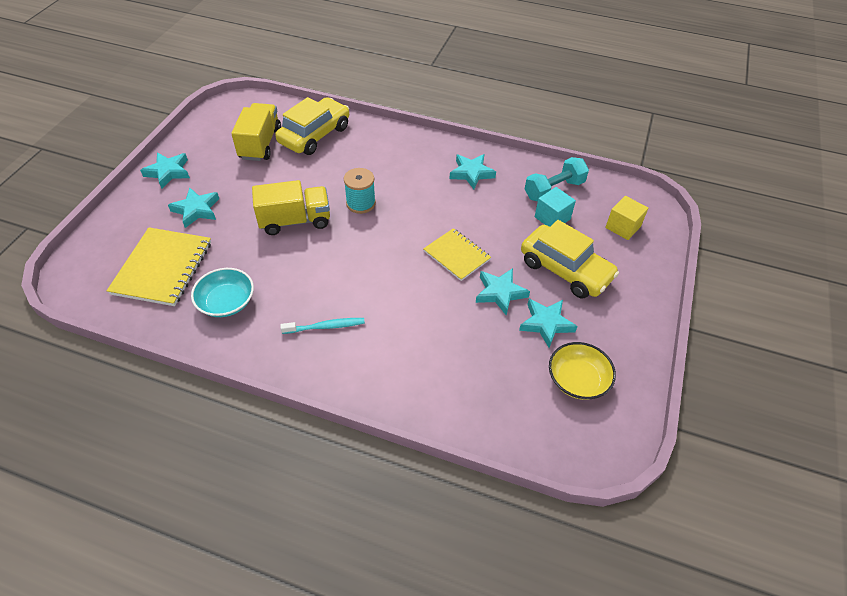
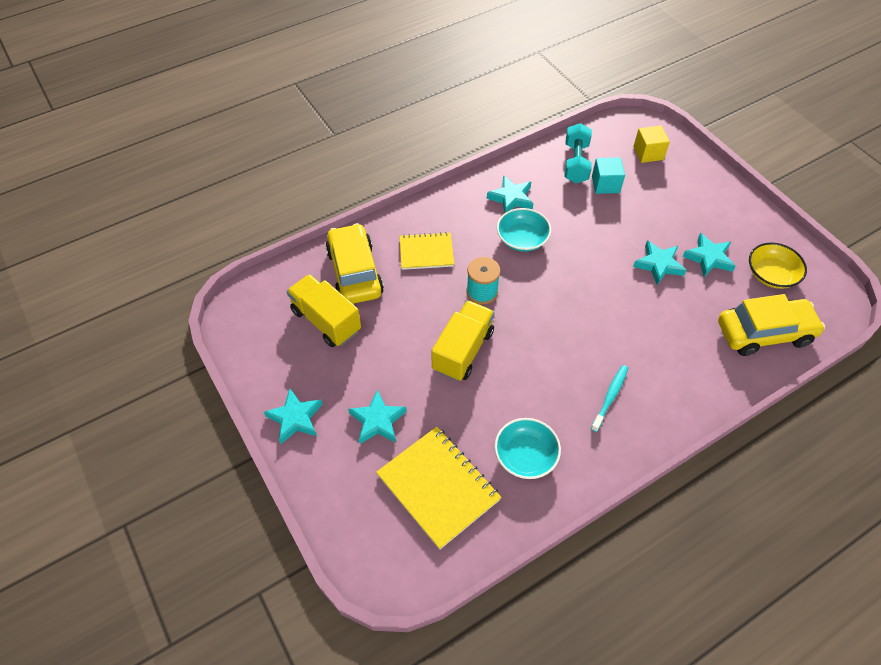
camera: 50 degrees left, 5 degrees up
(436, 199) = (522, 239): none -> turquoise bowl
(456, 255) = (598, 266): yellow notebook -> yellow notebook (426, 252)
(565, 270) = (665, 213): yellow car -> yellow car (764, 333)

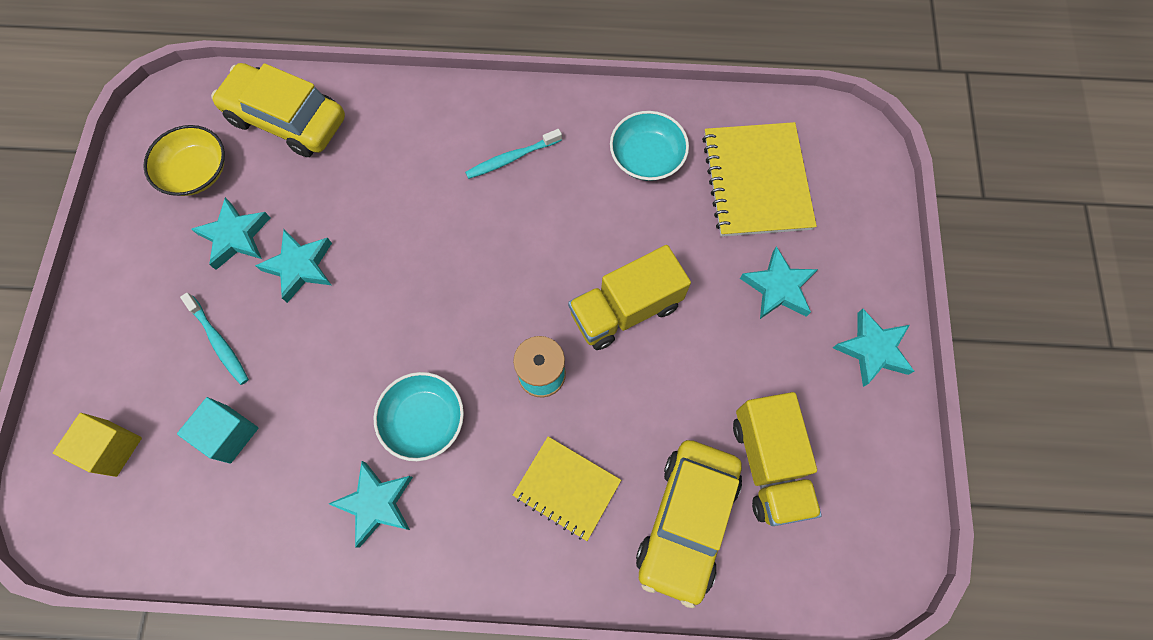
camera: 145 degrees left, 15 degrees up
(576, 163) = (226, 505): turquoise dumbbell -> none
(655, 212) = (219, 342): none -> turquoise toothbrush

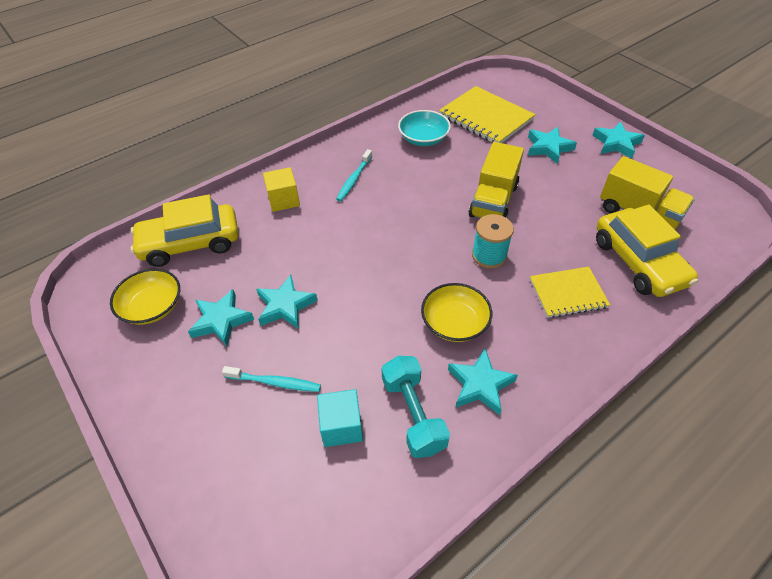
camera: 40 degrees left, 20 degrees down
(112, 448) = (262, 506): yellow cube -> yellow cube (283, 200)
(293, 477) = (413, 414): none -> turquoise dumbbell
(424, 420) = (454, 323): turquoise bowl -> yellow bowl

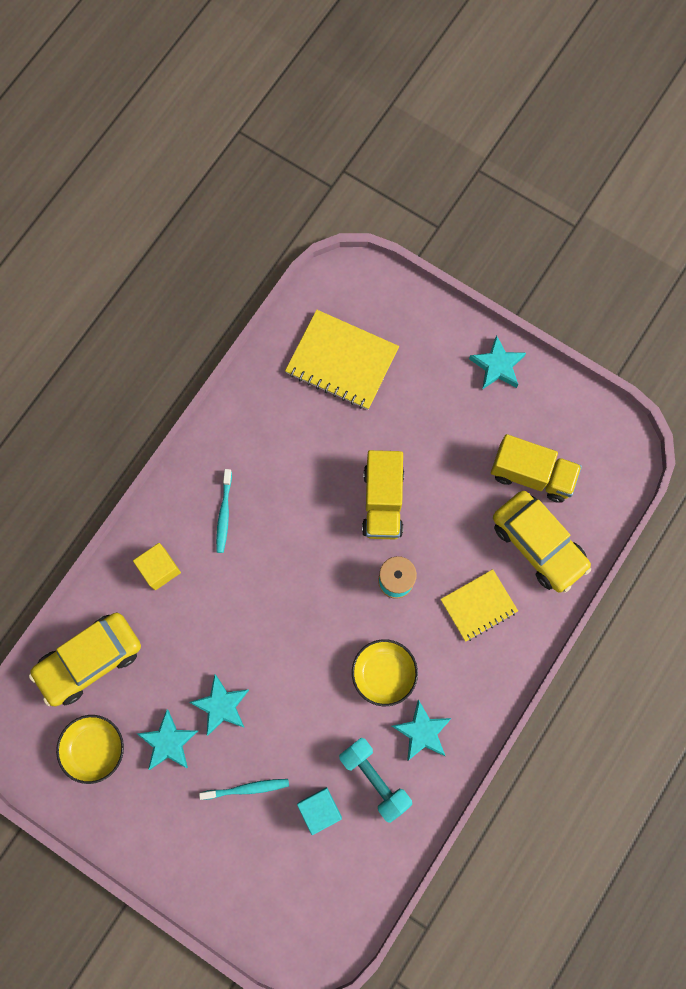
camera: 20 degrees left, 25 degrees up
(423, 138) = (280, 421): turquoise bowl -> none
(548, 148) = (424, 396): turquoise star -> none

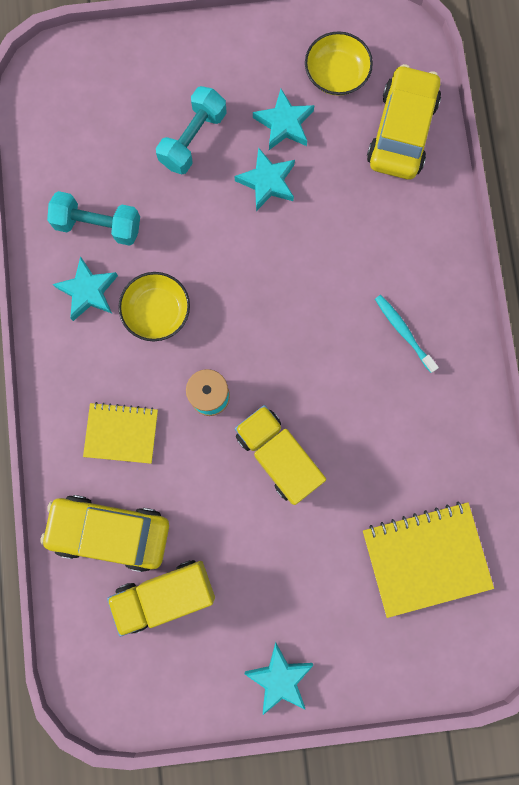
camera: 140 degrees right, 5 degrees up
(159, 569) = (414, 244): yellow cube -> none
(247, 788) = (193, 139): turquoise toothbrush -> turquoise dumbbell
(319, 809) = (123, 169): turquoise cube -> none
(478, 605) = (121, 433): yellow notebook -> yellow notebook turned 75 degrees clockwise

